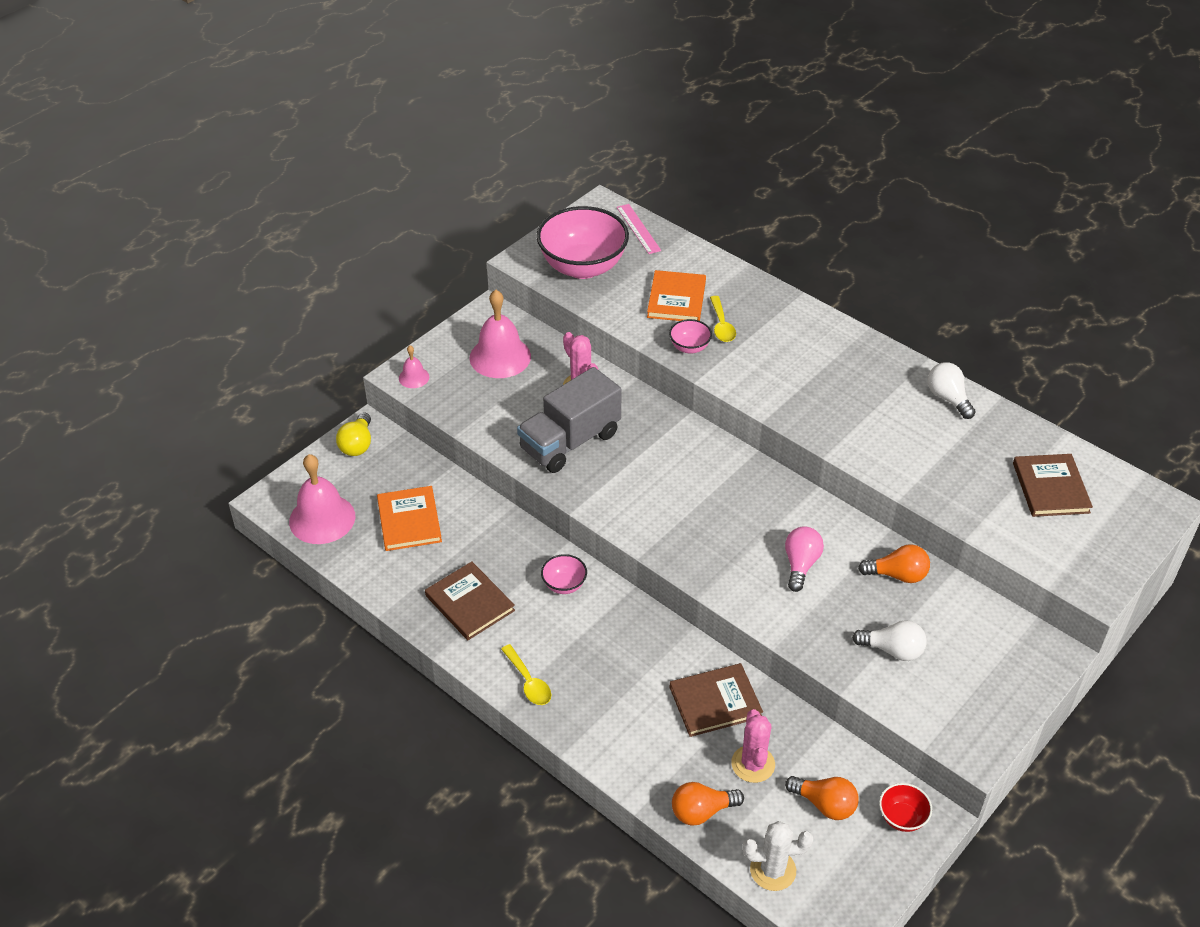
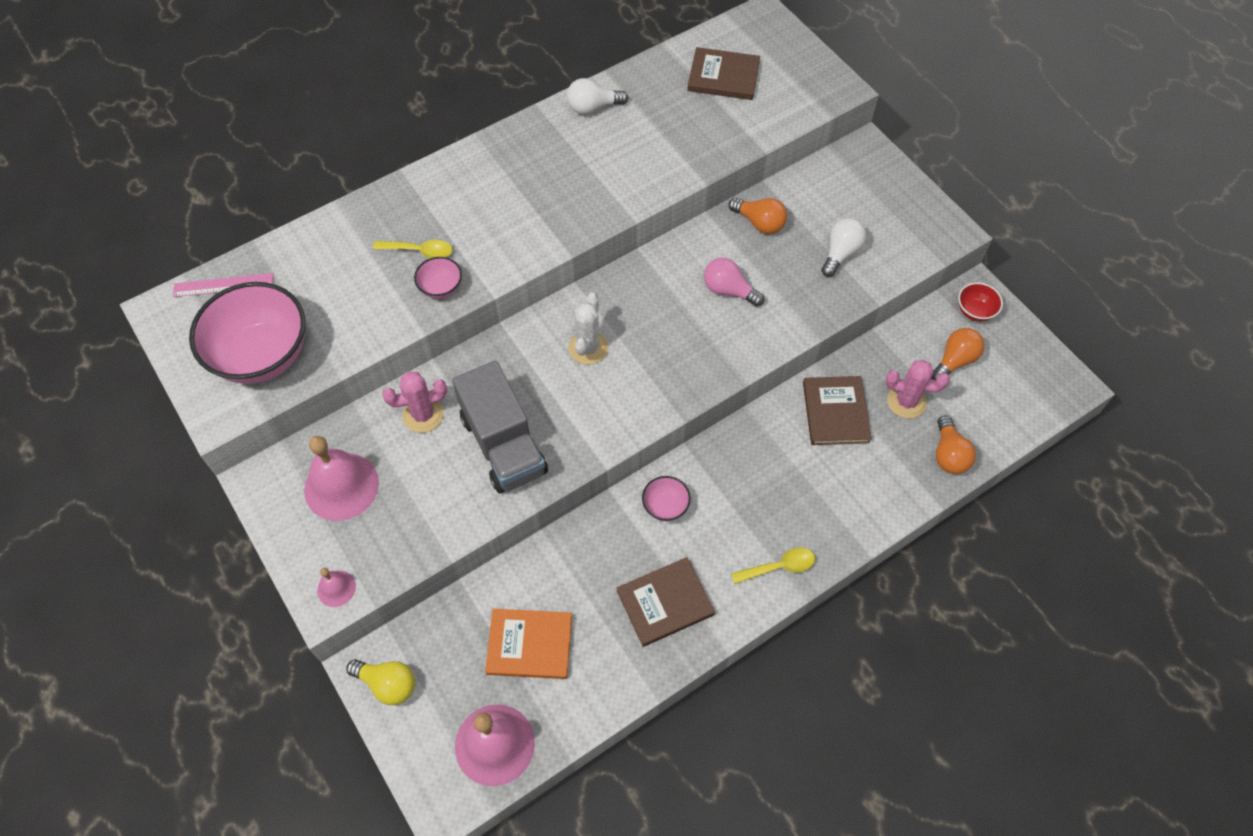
camera: 75 degrees left, 15 degrees up
(676, 299) = (360, 280): orange book -> none
(773, 870) = (1012, 417): white cactus -> white cactus (588, 348)
(897, 575) = (759, 223): orange light bulb -> orange light bulb turned 105 degrees clockwise

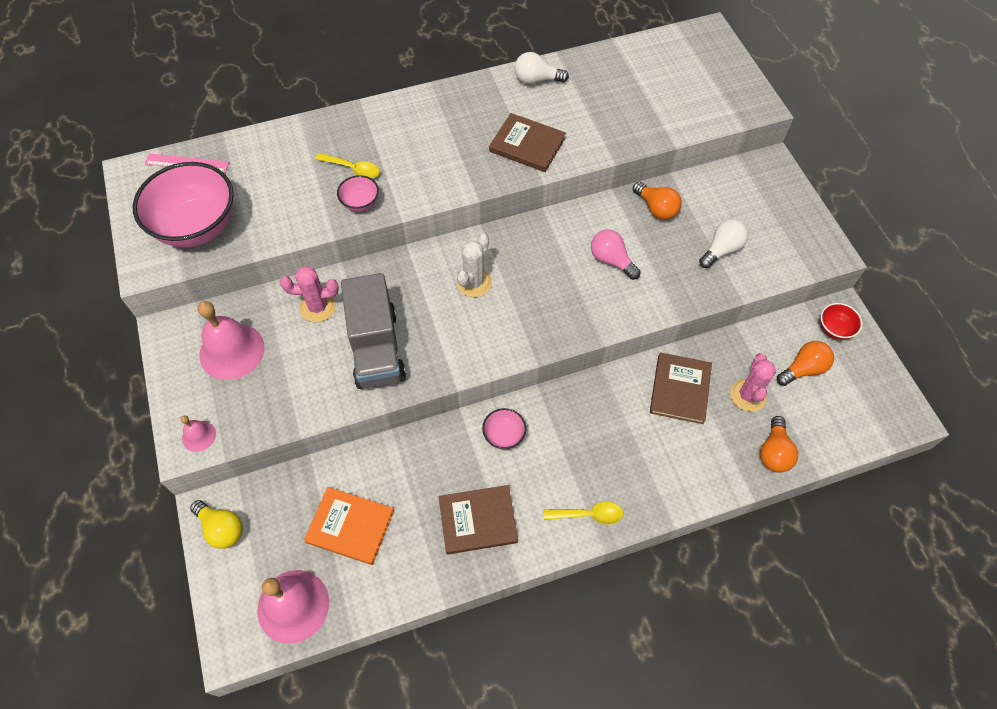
camera: 15 degrees right, 0 degrees up
(723, 76) = (658, 76): brown book -> brown book (527, 145)
(906, 401) = (748, 395): pink cactus -> pink cactus turned 75 degrees clockwise

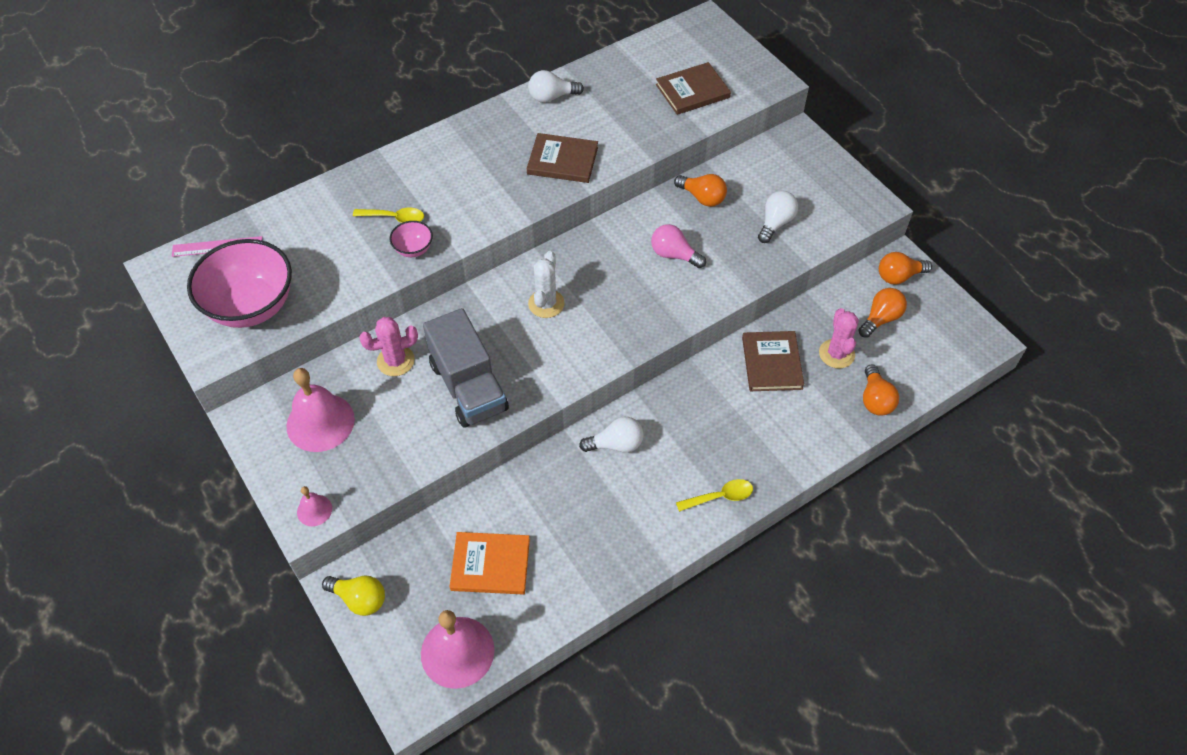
camera: 15 degrees left, 5 degrees down
(478, 520) = (615, 528): brown book -> brown book (692, 91)
(504, 435) = (616, 444): pink bowl -> white light bulb
(834, 329) = (899, 276): red bowl -> orange light bulb

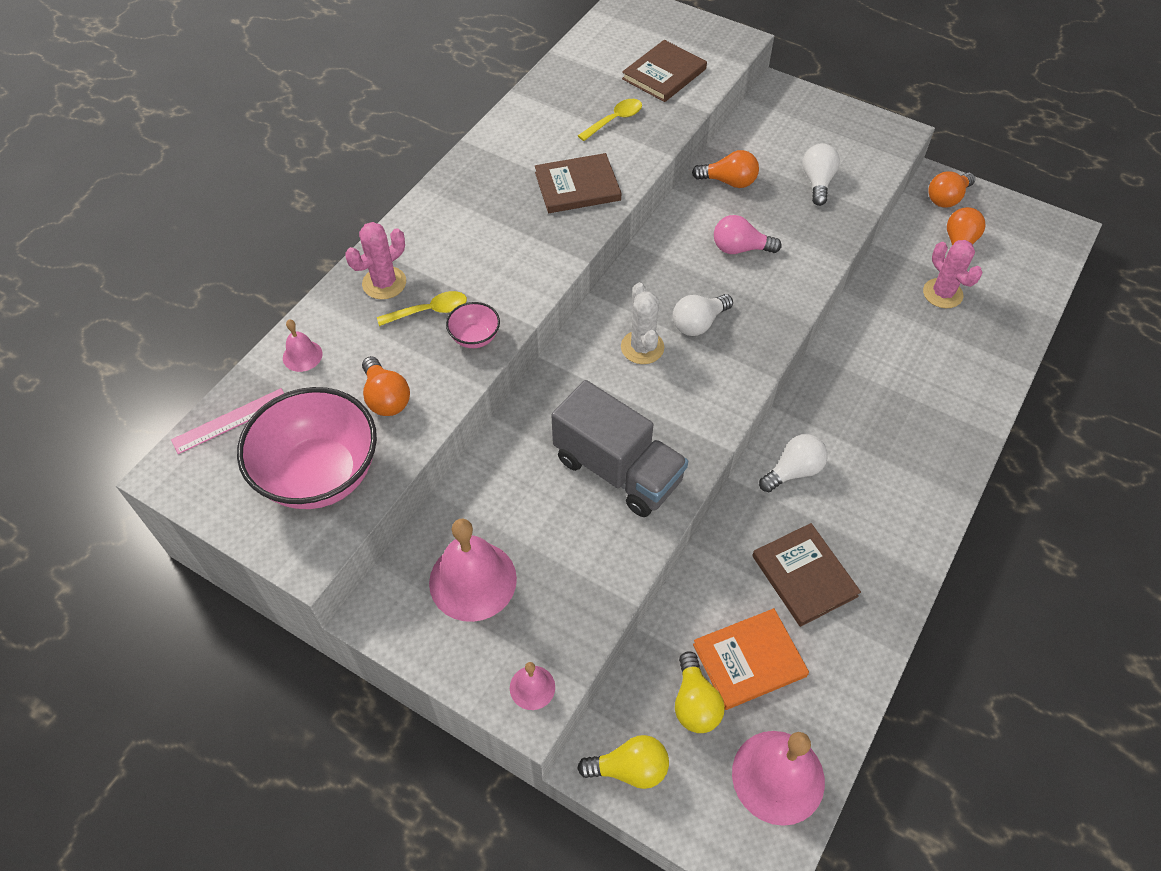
camera: 25 degrees left, 0 degrees up
(289, 218) = (302, 355): none -> pink bell
(395, 361) = (516, 474): pink cactus -> pink cactus (384, 283)
(432, 576) = (694, 703): none -> yellow light bulb
(552, 97) = (521, 125): white light bulb -> white light bulb (698, 323)
(720, 497) = (932, 482): yellow spoon -> yellow spoon (614, 120)
(771, 363) = (889, 326): brown book -> brown book (804, 576)
(875, 399) = (1008, 324): orange light bulb -> orange light bulb (386, 398)

